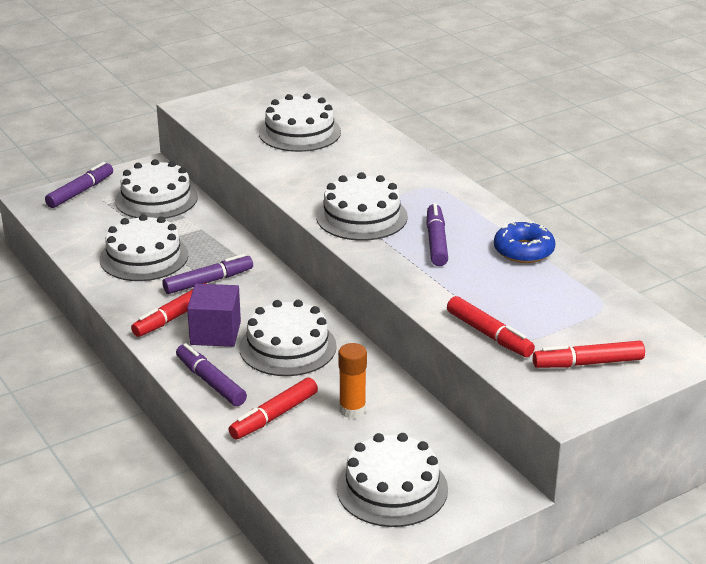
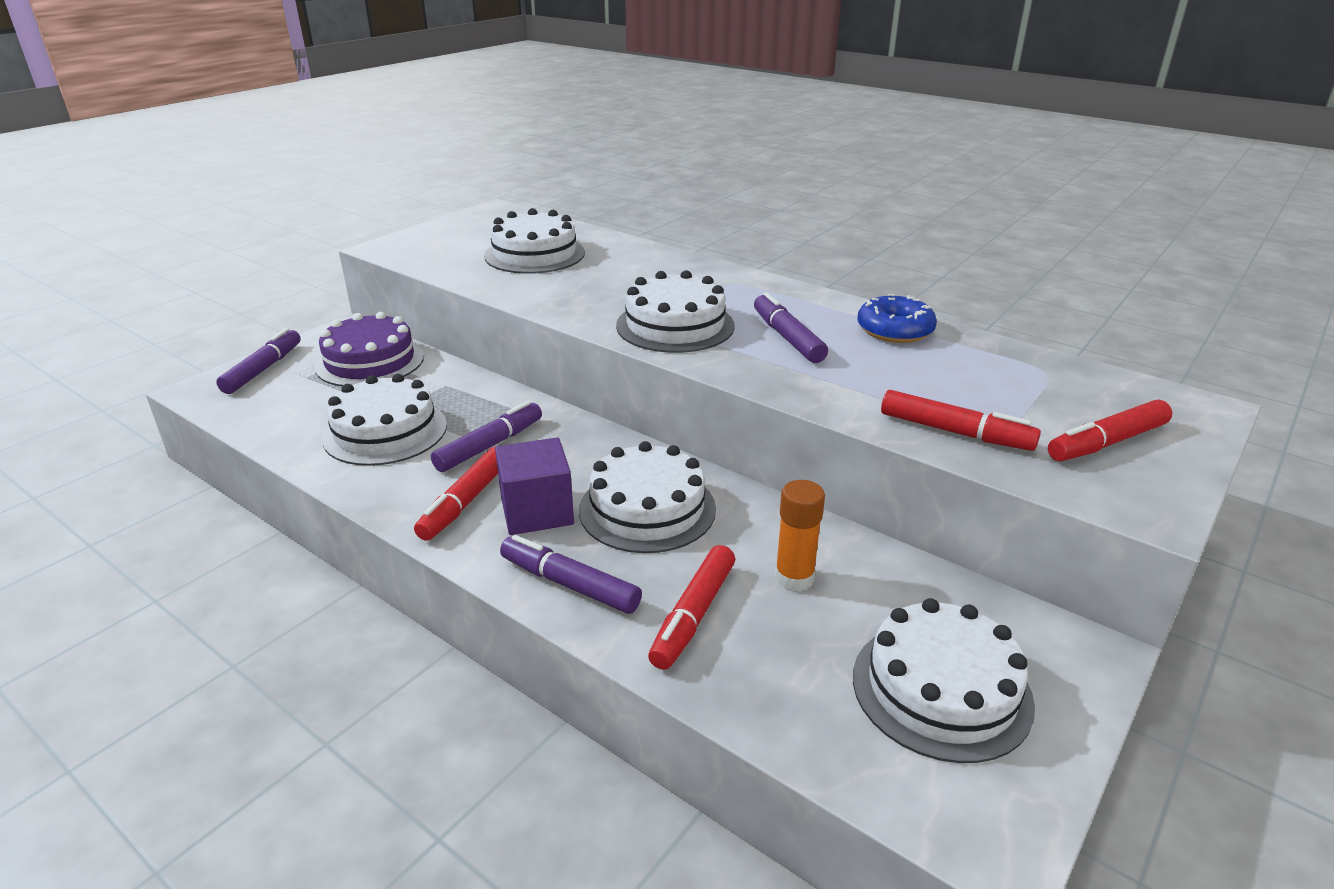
camera: 20 degrees left, 0 degrees up
(156, 199) = (370, 361): white cake -> purple cake

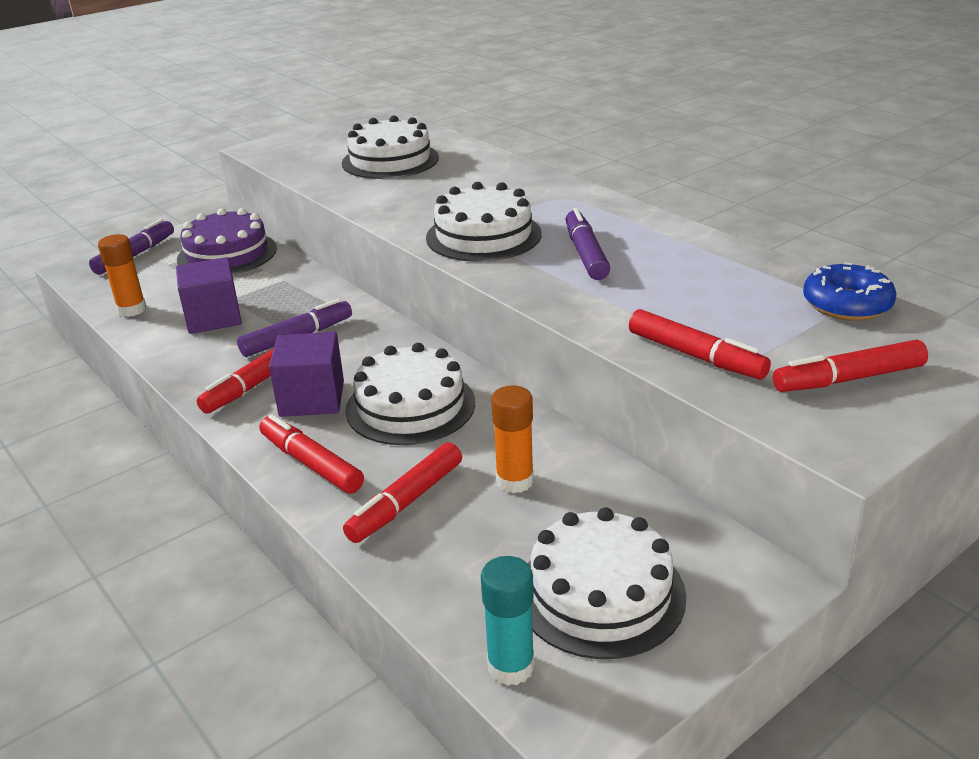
camera: 15 degrees right, 0 degrees up
(285, 430) = (132, 310): none -> orange glue stick
(385, 431) = (213, 317): white cake -> purple cube
(569, 584) = (311, 463): purple marker -> red marker
(894, 787) = (511, 667): none -> turquoise glue stick
(895, 330) = (699, 253): blue donut -> blue donut (847, 304)

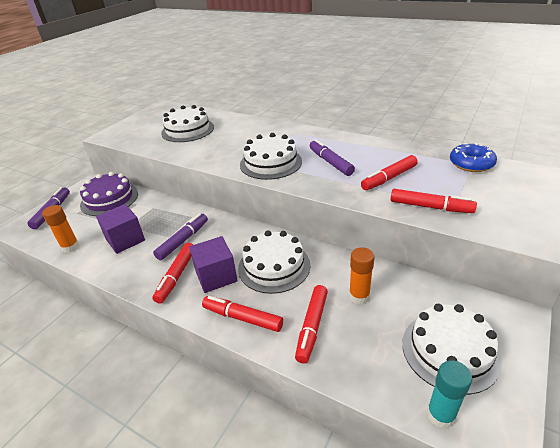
camera: 20 degrees left, 5 degrees up
(848, 379) = (507, 202): red marker -> red marker (389, 178)

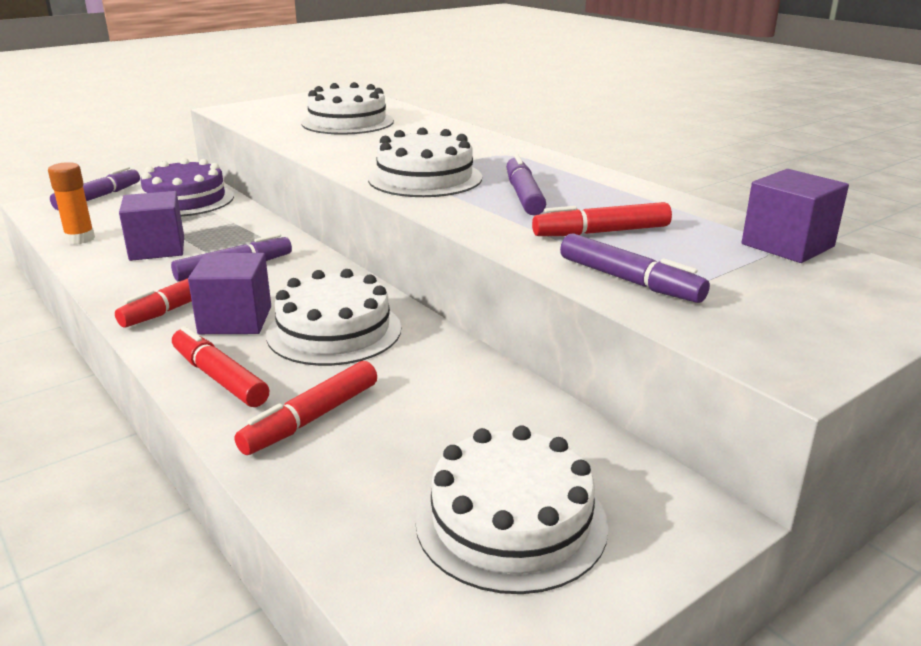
camera: 20 degrees right, 10 degrees down
(359, 296) = (431, 404): orange glue stick -> none
(430, 207) = (629, 281): red marker -> purple marker
(440, 415) = (398, 597): turquoise glue stick -> none
(471, 163) = (787, 245): blue donut -> purple cube

